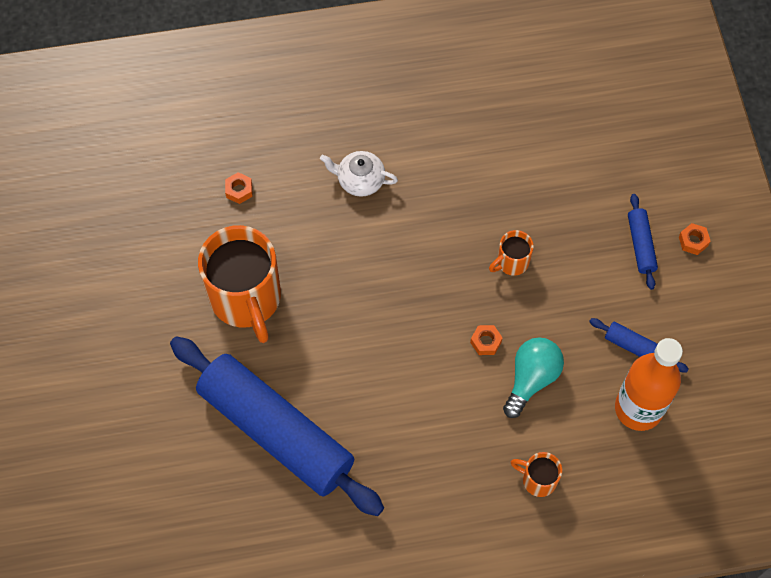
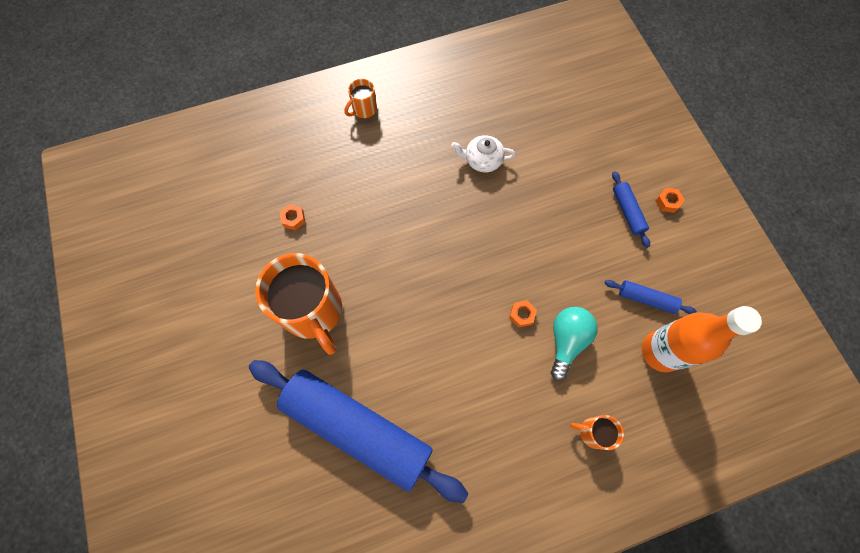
camera: 10 degrees left, 5 degrees up
(359, 180) = (391, 195): white teapot -> white teapot (482, 160)
(511, 262) = (528, 243): orange mug -> orange mug (364, 109)

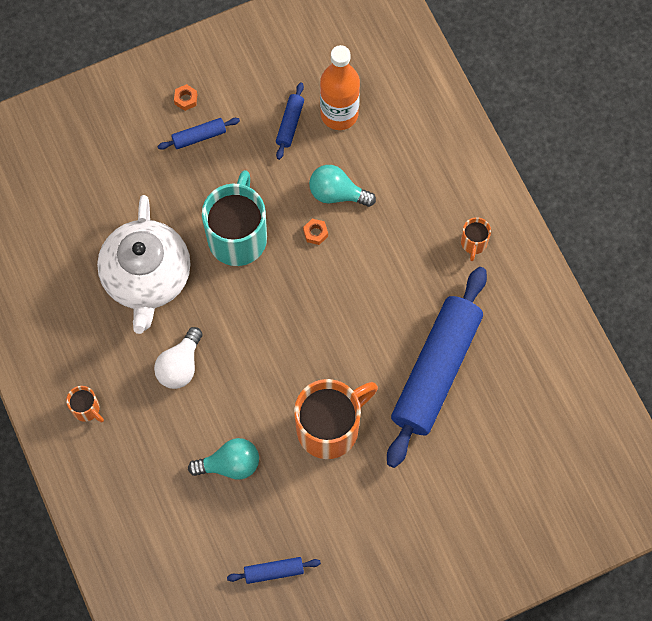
camera: 95 degrees left, 0 degrees up
(186, 249) = (274, 571): none -> blue rolling pin
(293, 219) = (230, 464): orange nut -> turquoise light bulb
(394, 183) = (180, 366): none -> white light bulb
(482, 160) = (147, 277): white teapot -> white teapot, size x2.21
(521, 240) = (238, 236): none -> turquoise mug
(592, 432) = (416, 172): orange mug -> orange mug (473, 243)

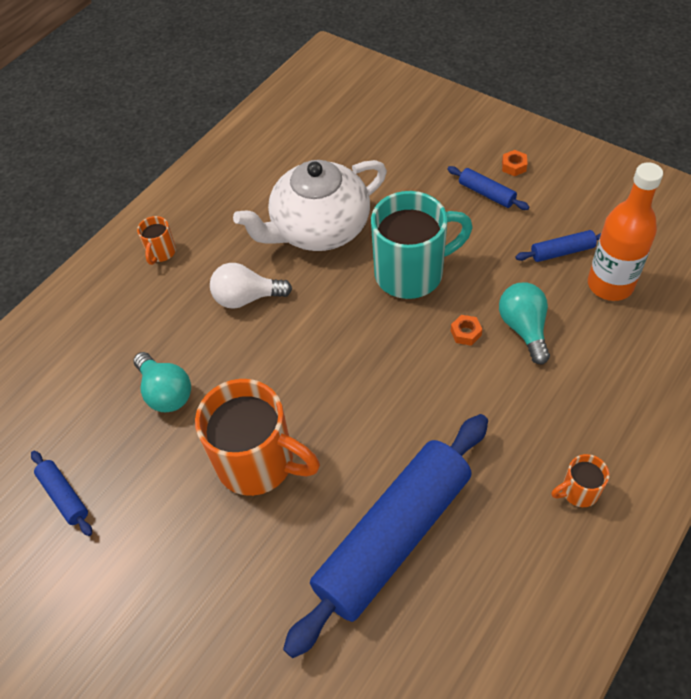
camera: 65 degrees right, 15 degrees down
(436, 371) = (394, 537): blue rolling pin -> blue rolling pin turned 45 degrees counterclockwise

